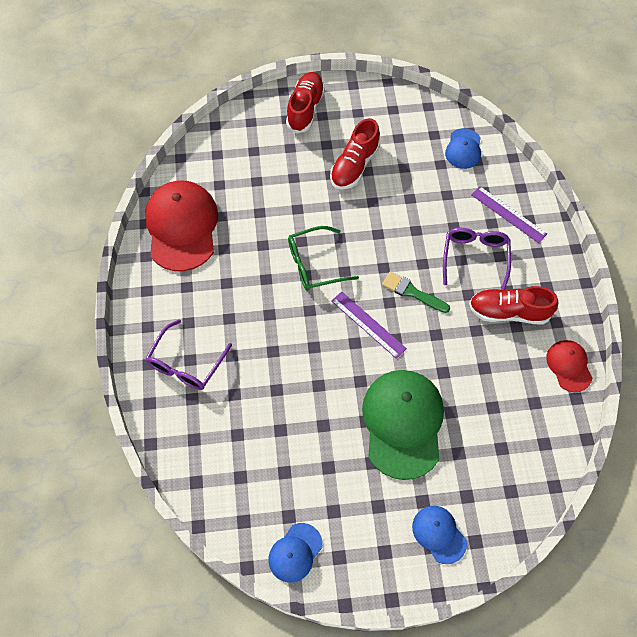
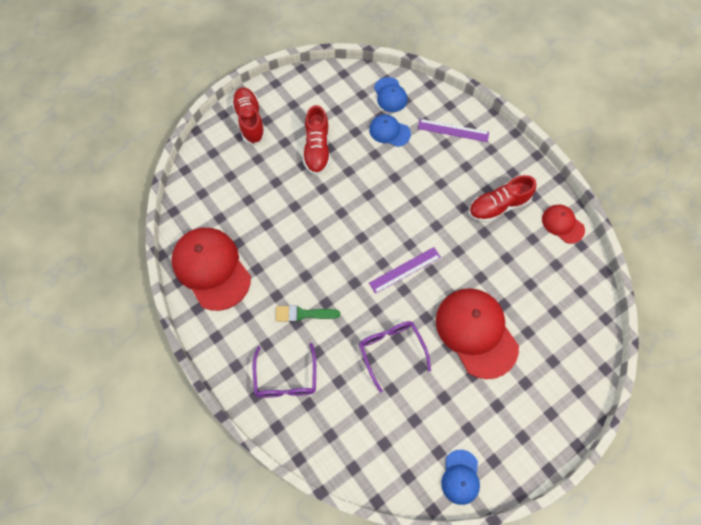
camera: 30 degrees left, 5 degrees up
(314, 264) = (335, 244): green glasses -> none
(368, 324) = (405, 270): purple ruler -> purple ruler turned 45 degrees counterclockwise
(403, 423) = (476, 332): green cap -> red cap
(412, 292) = (421, 227): green brush -> green brush (303, 314)
(439, 534) = (551, 401): blue cap -> blue cap (389, 131)
(475, 257) = (449, 176): purple glasses -> purple glasses (391, 350)

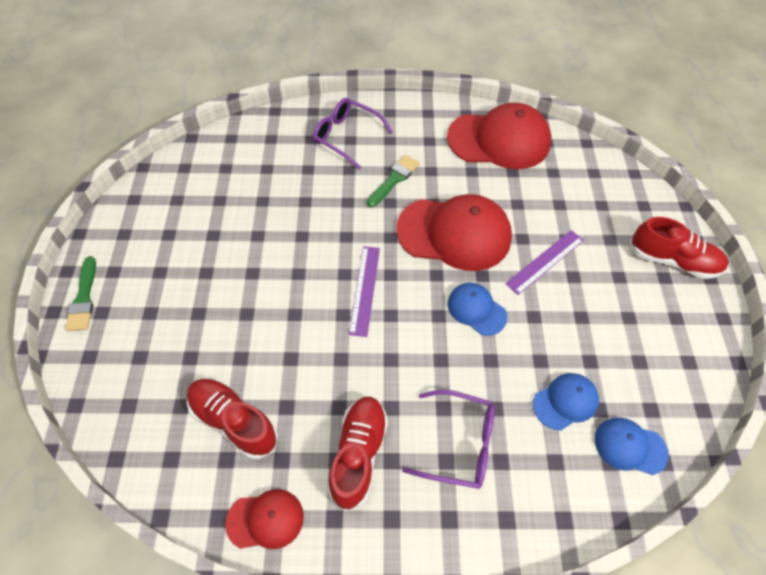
camera: 125 degrees right, 10 degrees down
(317, 149) = (588, 303): red shoe -> red shoe (234, 421)
(391, 350) = (295, 223): purple glasses -> purple glasses (459, 444)
(453, 130) = (515, 489): purple ruler -> purple ruler (545, 261)
(460, 477) = (141, 201): blue cap -> blue cap (476, 309)
(476, 332) = (239, 307): red cap -> red cap (454, 233)
(553, 435) = (84, 298): none -> green brush

